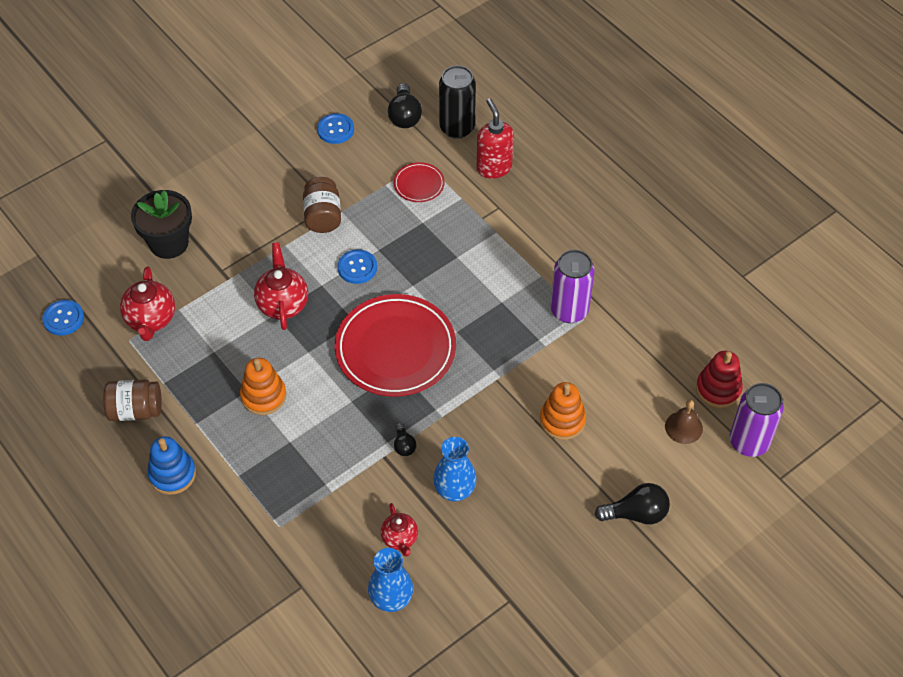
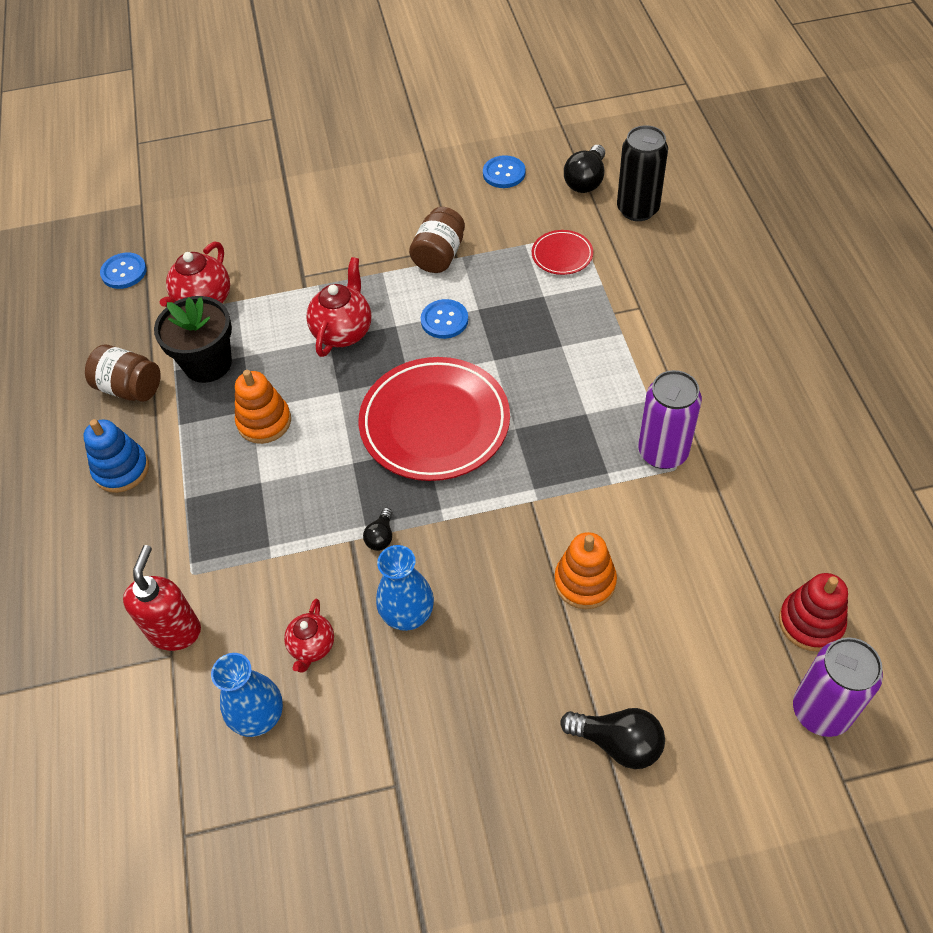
camera: 30 degrees right, 0 degrees up
(169, 243) = (269, 232): black flower pot -> black flower pot (208, 363)
(494, 168) = (657, 263): red soap dispenser -> red soap dispenser (175, 631)
(683, 427) = (739, 654): brown bell -> none

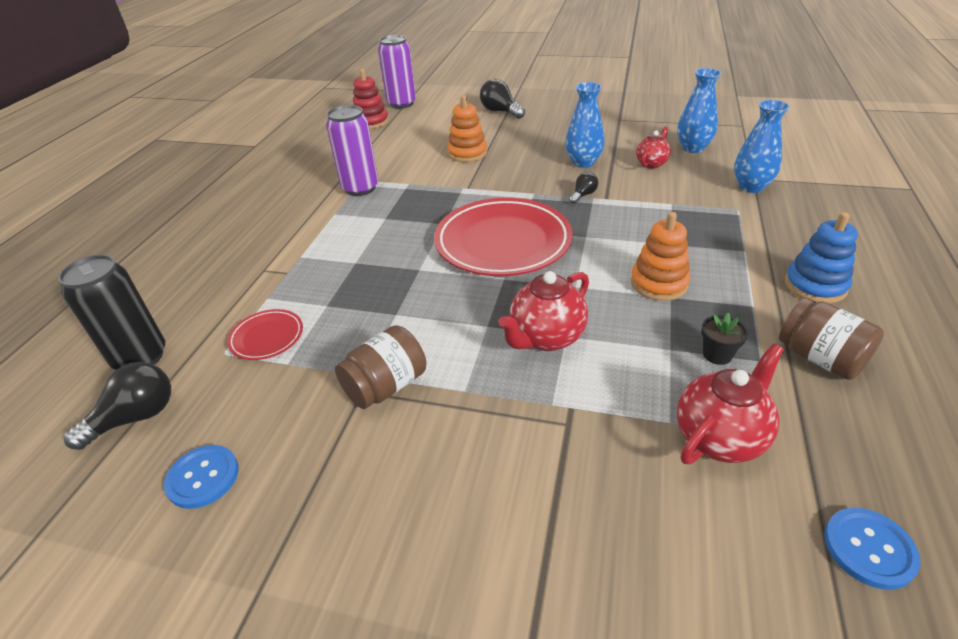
camera: 155 degrees left, 15 degrees down
(175, 631) = (751, 187): red soap dispenser -> blue vase
(208, 363) = (717, 354): black flower pot -> black flower pot, size x0.47
(444, 320) = (435, 315): blue button -> none

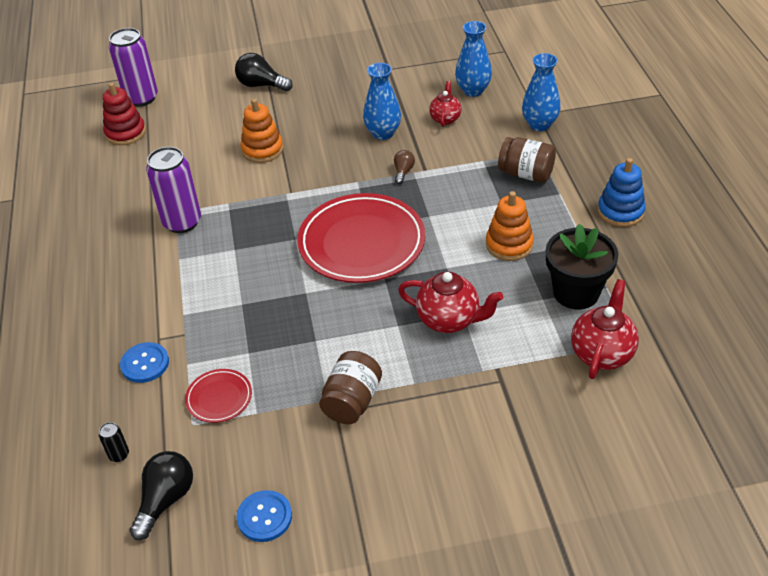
camera: 25 degrees left, 5 degrees up
(141, 358) = (119, 455): black can -> black can, size x0.43
(546, 338) = (449, 320): red teapot -> red teapot turned 90 degrees counterclockwise
(583, 195) = (403, 172): black light bulb -> brown light bulb
(717, 354) = (576, 292): black flower pot -> black flower pot, size x2.13
(820, 358) = (643, 272): brown jar -> brown jar (526, 174)
(869, 549) = (707, 390): blue button -> blue button (145, 364)

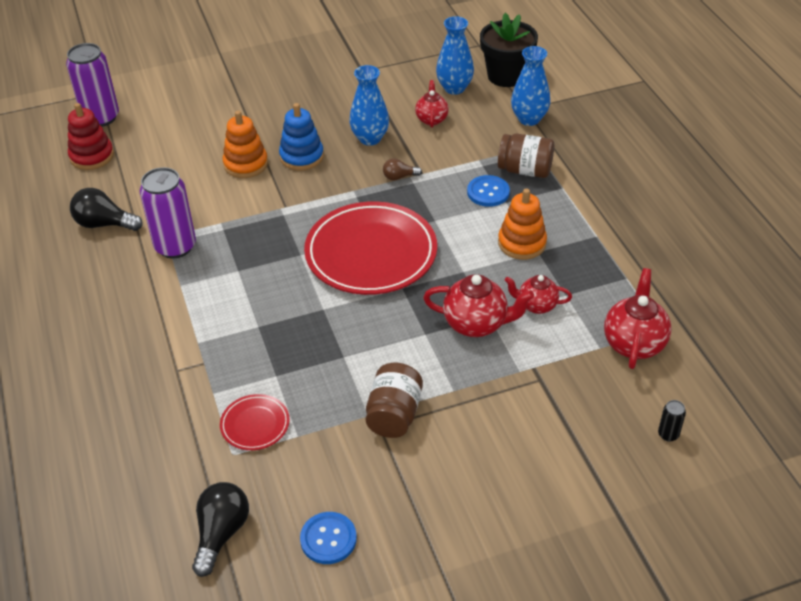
camera: 10 degrees left, 0 degrees up
(119, 455) = (161, 493): black can -> black can (668, 434)
(145, 364) = (168, 397): blue button -> blue button (488, 192)
(261, 85) = (230, 96): black light bulb -> black light bulb (104, 224)
(403, 172) = (399, 177): brown light bulb -> brown light bulb turned 105 degrees counterclockwise
(511, 307) = (536, 305): none -> red teapot
(576, 292) = (597, 285): black flower pot -> black flower pot (506, 76)
(620, 211) = (626, 201): blue stacking toy -> blue stacking toy (301, 156)

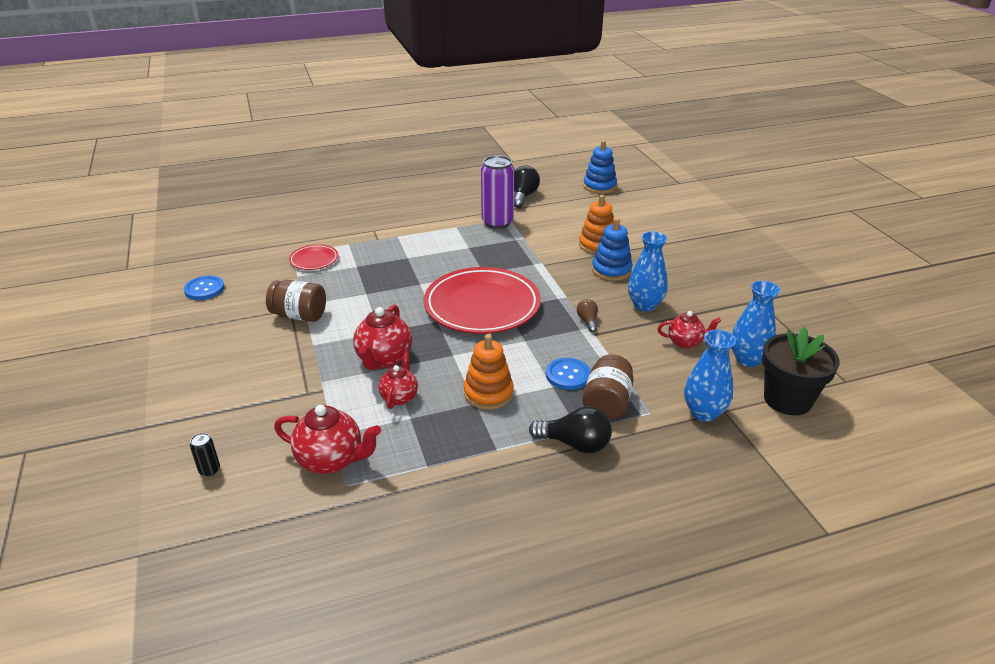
camera: 90 degrees right, 10 degrees down
(92, 156) = (599, 186): red stacking toy -> blue stacking toy
(101, 118) = (647, 186): purple can -> none
(221, 533) = (231, 252): black light bulb -> black light bulb (575, 444)

